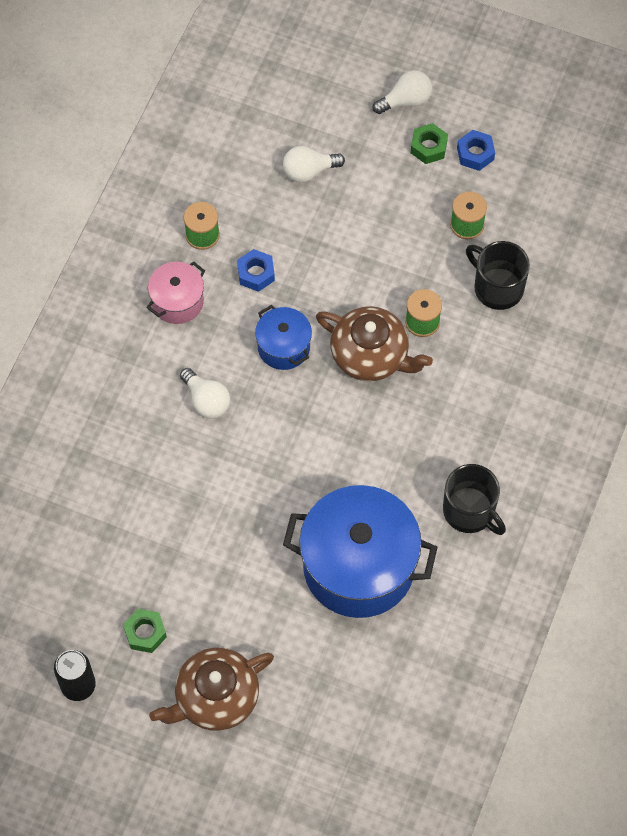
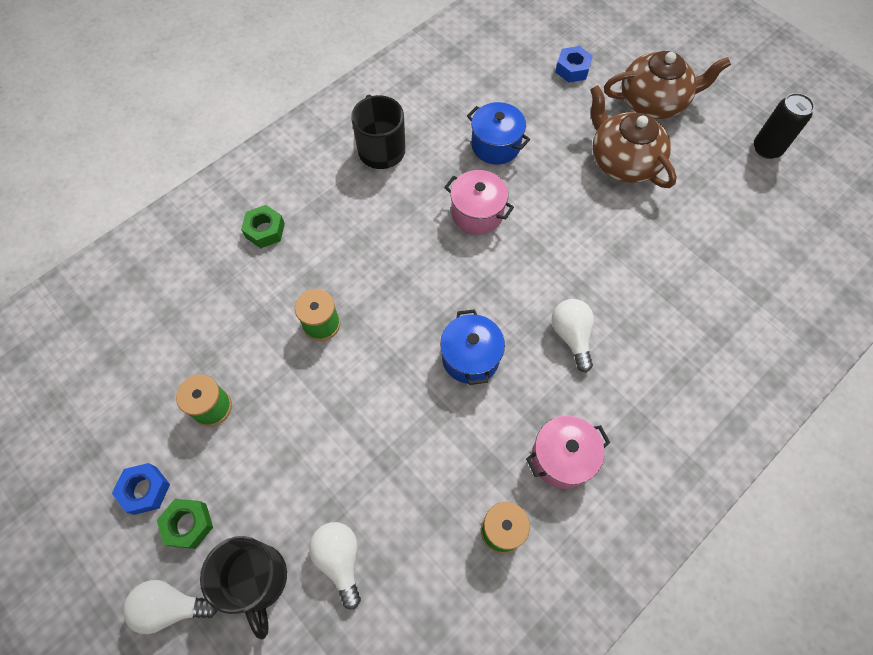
camera: 155 degrees left, 0 degrees up
(145, 633) = (697, 164): green nut -> green nut (265, 230)
(256, 273) = (462, 452): blue nut -> blue nut (572, 69)
(309, 171) = (340, 559): white light bulb -> white light bulb turned 120 degrees counterclockwise
(341, 482) = (477, 213): none -> pink pot
(358, 566) = (495, 145): blue pot -> blue pot, size x0.49
(371, 355) = (389, 312): brown teapot -> brown teapot (622, 161)
(497, 287) = (229, 326): black mug -> black mug (256, 579)

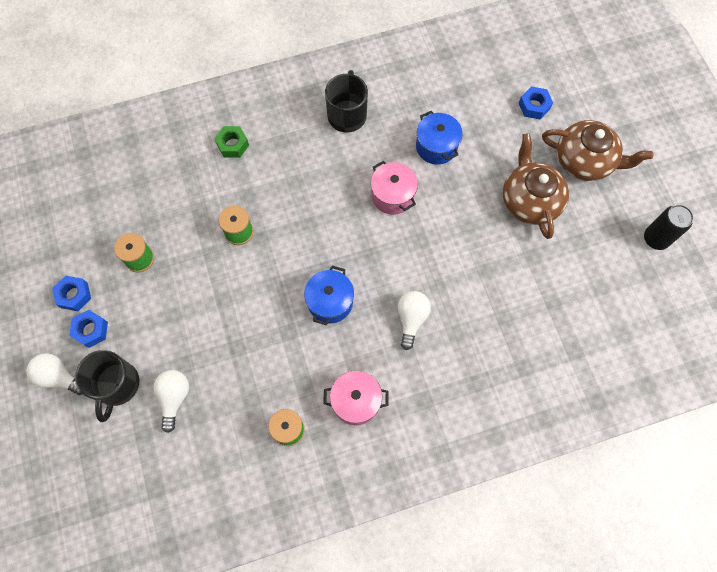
camera: 25 degrees right, 5 degrees up
(188, 524) = (91, 330): green nut -> blue nut

